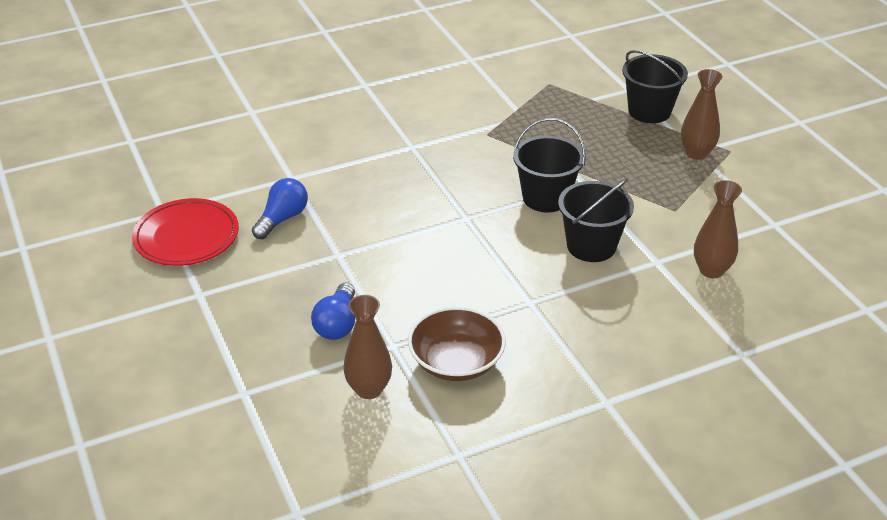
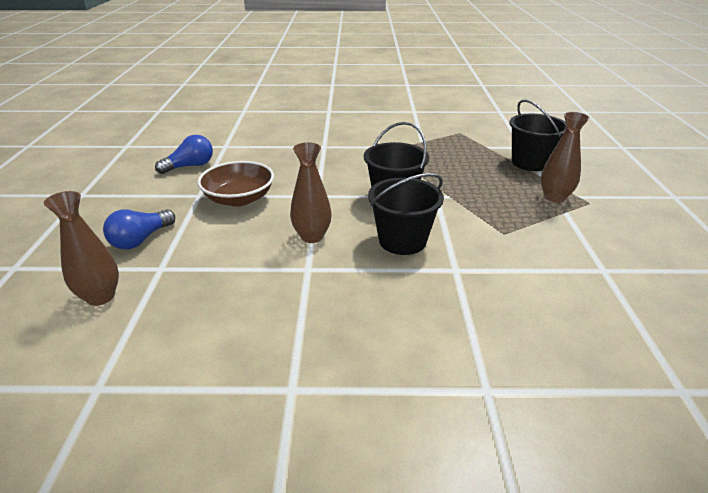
camera: 25 degrees right, 5 degrees down
(186, 237) = (120, 162): red plate -> none
(456, 362) = (193, 298): brown bowl -> brown bowl (239, 199)
(711, 270) = (507, 292): brown vase -> brown vase (312, 236)

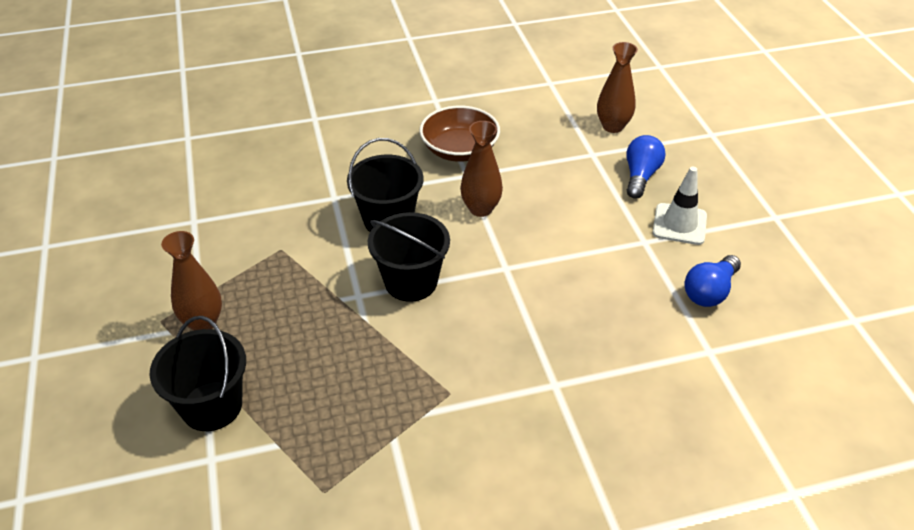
camera: 165 degrees right, 10 degrees up
(158, 201) = (679, 224): none -> white traffic cone
(239, 199) = (593, 245): brown bowl -> brown bowl (459, 150)

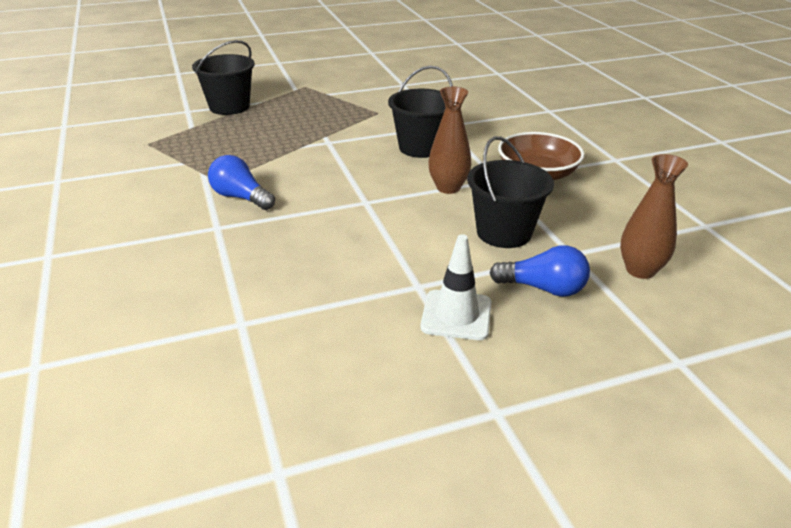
camera: 85 degrees right, 10 degrees down
(203, 322) = (303, 97): brown vase -> none
(411, 282) = (344, 160): black bucket -> black bucket (504, 233)
(710, 291) = (336, 331): blue light bulb -> blue light bulb (241, 197)

